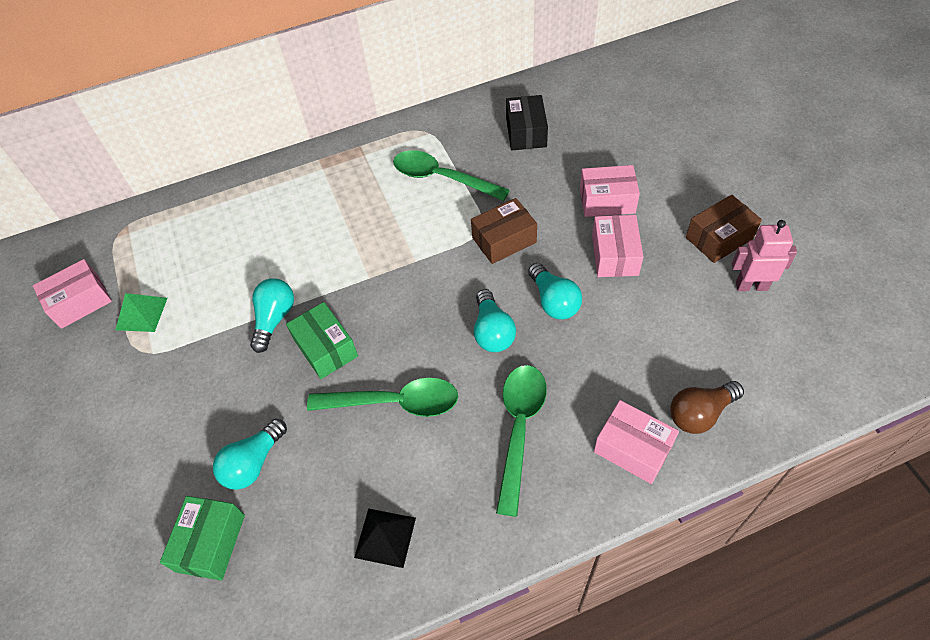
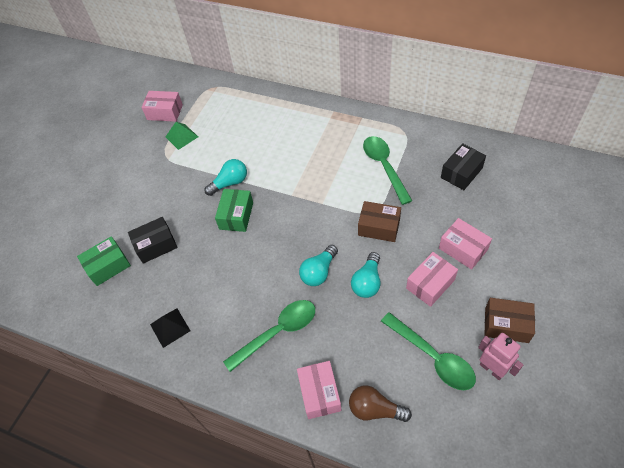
camera: 45 degrees right, 0 degrees up
(254, 463) = (156, 245): turquoise light bulb -> black box
(394, 402) = (237, 268): green spoon -> green spoon (432, 357)

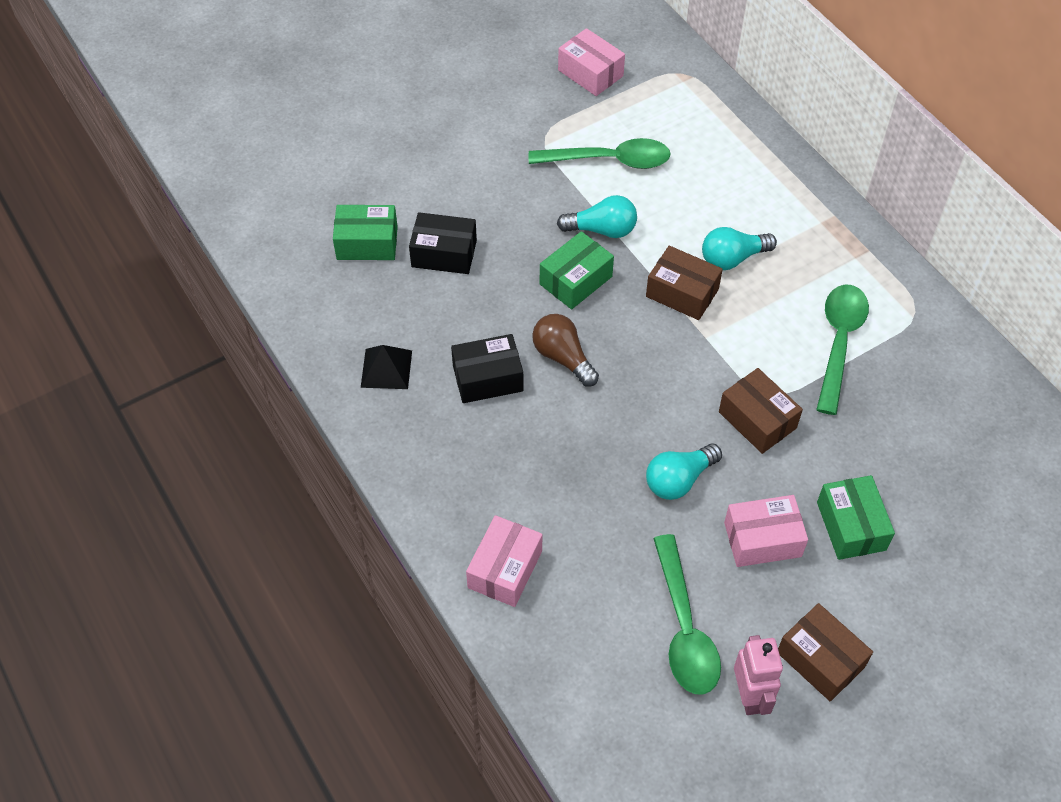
camera: 30 degrees right, 0 degrees up
(181, 136) = (587, 123): green pyramid -> none
(277, 332) = (511, 463): green spoon -> green spoon (609, 160)
(293, 189) = (682, 293): none -> brown box
(319, 272) = (625, 424): turquoise light bulb -> turquoise light bulb (733, 258)
(375, 409) = (557, 635): brown light bulb -> brown light bulb (563, 357)
(461, 173) = (947, 423): black box -> black box (487, 378)
(463, 249) = (851, 526): pink box -> green box

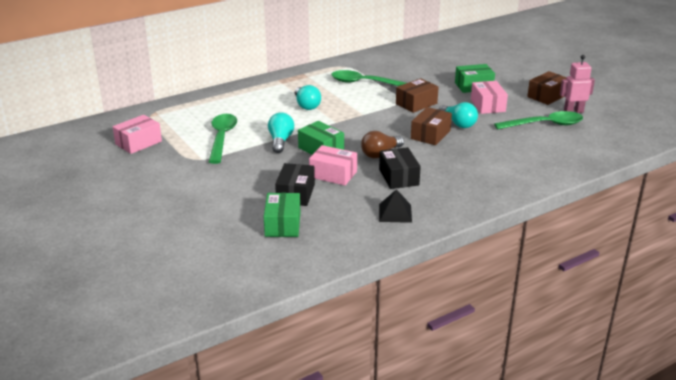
camera: 90 degrees left, 25 degrees down
(505, 569) = (530, 171): pink box -> pink box (333, 174)
(682, 293) = (331, 119): brown box -> brown box (430, 134)

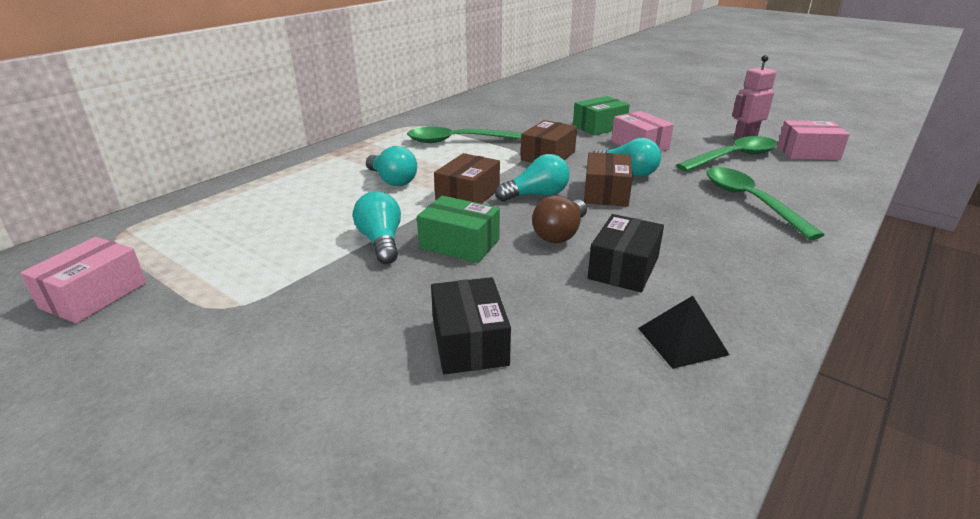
camera: 20 degrees left, 0 degrees up
(222, 138) = (270, 255): green spoon -> green spoon (750, 201)
(283, 224) = (489, 429): green box -> none
(333, 174) = (512, 285): pink box -> pink box (808, 152)
(386, 129) = (536, 195): none -> turquoise light bulb
(398, 177) = (623, 268): black box -> black box turned 60 degrees clockwise
(547, 96) = (695, 126): brown box -> brown box (468, 195)

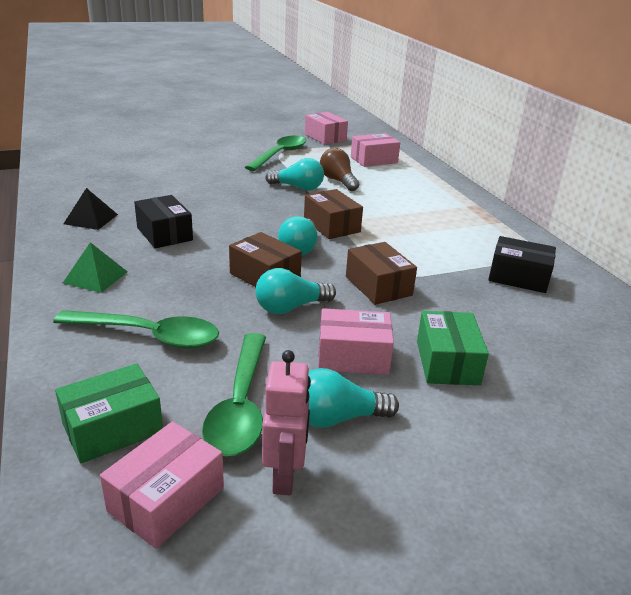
camera: 120 degrees right, 0 degrees up
(212, 225) = (374, 160): none -> pink box
(392, 180) = (391, 211): turquoise light bulb -> turquoise light bulb (337, 418)
(457, 141) = (465, 258): green spoon -> green spoon (280, 155)
(459, 244) = (265, 203): green box -> green box (113, 428)
(469, 342) = (177, 181): black box -> black box (518, 277)
(560, 234) = (231, 233): brown light bulb -> brown light bulb (338, 181)
(751, 260) = (95, 277): none -> green pyramid

